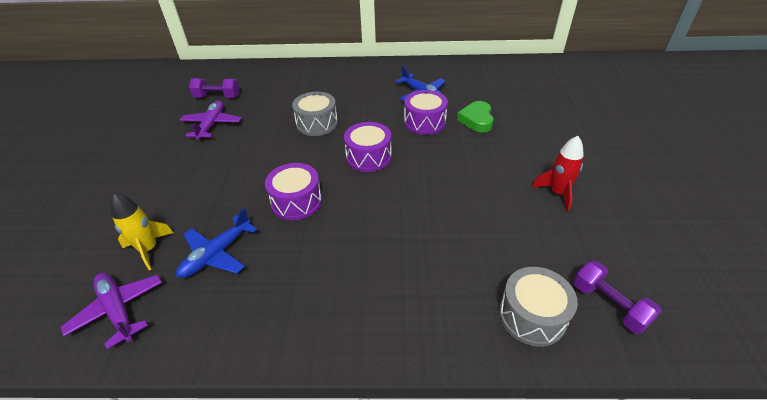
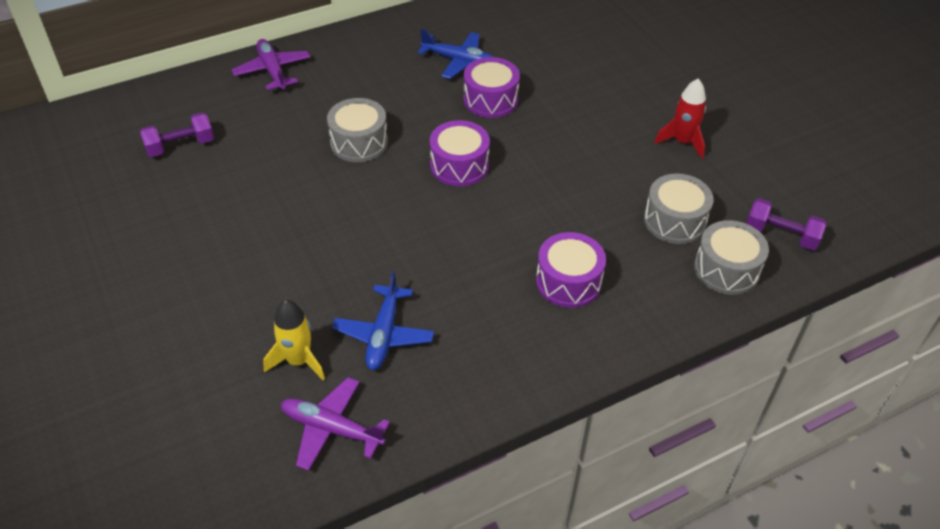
camera: 30 degrees left, 5 degrees up
(211, 125) = (215, 188): purple plane -> purple plane (272, 71)
(296, 201) = (421, 246): purple drum -> purple drum (568, 282)
(476, 120) = (548, 79): green heart -> none
(509, 253) = (674, 221): none -> grey drum

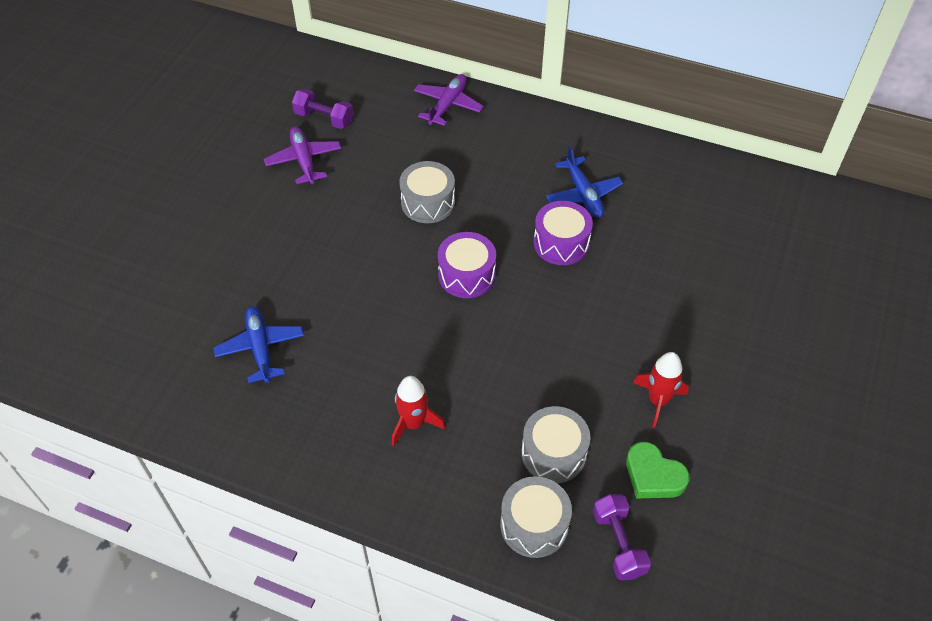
camera: 50 degrees right, 5 degrees up
(298, 361) = (198, 319): yellow rocket -> none
(331, 429) = (158, 377): purple plane -> purple plane (304, 160)
(384, 335) = (260, 348): blue plane -> blue plane turned 105 degrees clockwise
(568, 282) = (413, 423): purple drum -> red rocket
(741, 183) = (653, 475): none -> green heart

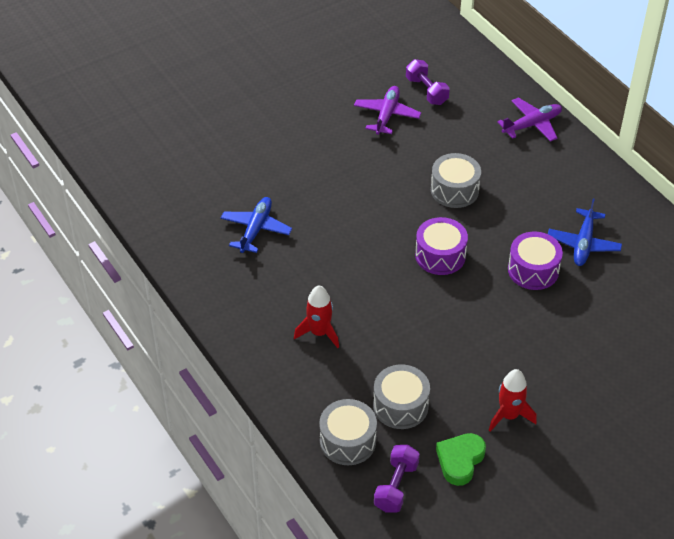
camera: 35 degrees right, 5 degrees down
(653, 475) = (460, 460): green heart -> green heart turned 45 degrees clockwise

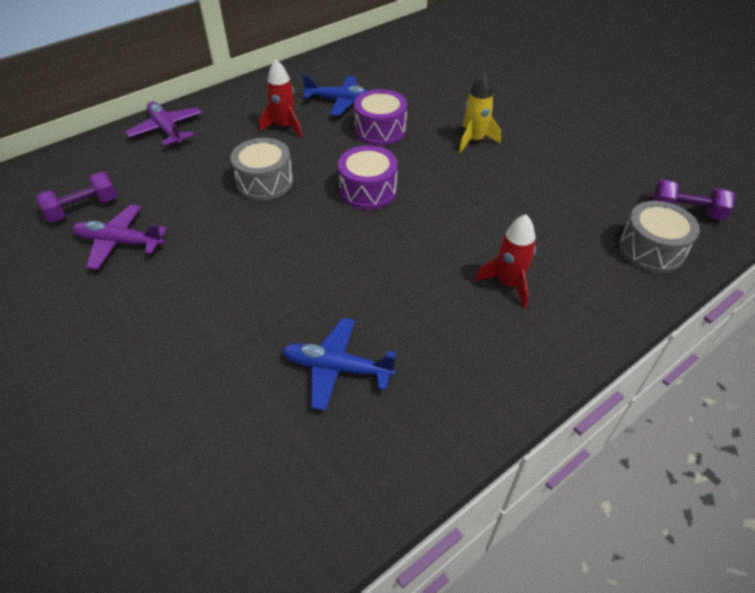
camera: 95 degrees left, 0 degrees up
(400, 406) = (585, 212): grey drum -> none
(460, 460) = (631, 171): green heart -> none
(509, 415) = (564, 144): red rocket -> red rocket (284, 126)
(515, 341) = (474, 140): none -> yellow rocket

